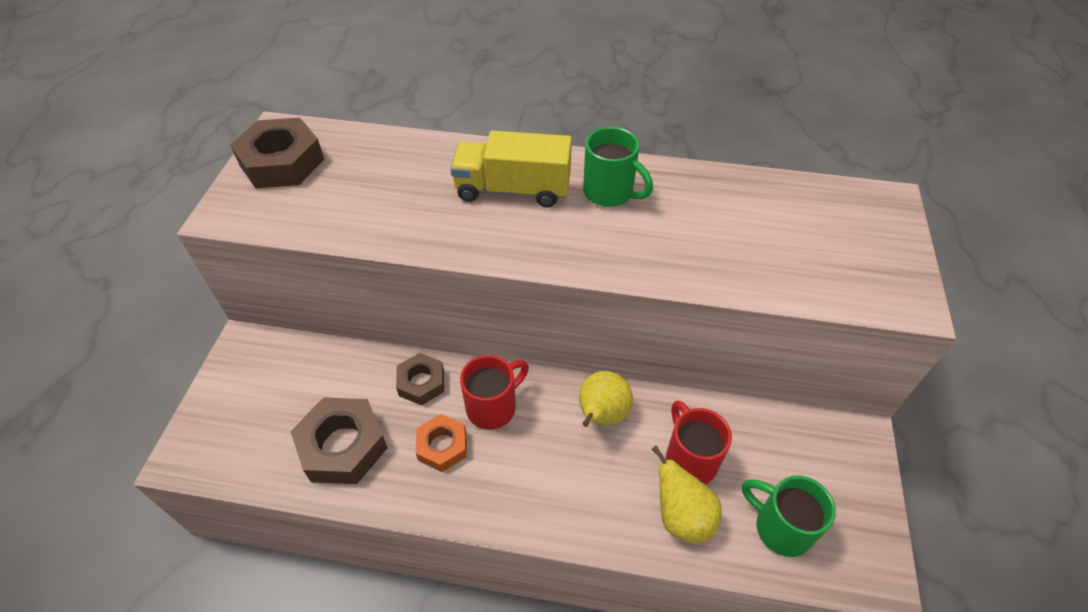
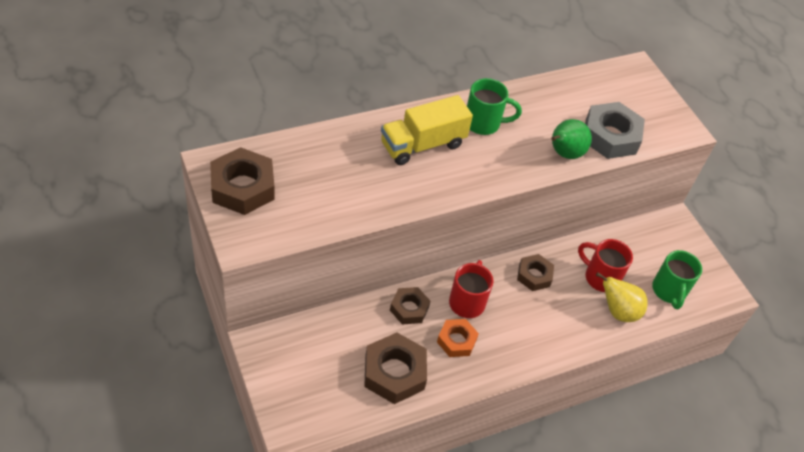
camera: 40 degrees left, 0 degrees up
(601, 415) = (534, 275): yellow pear -> brown nut
(689, 265) = (564, 154): none -> green pear
(777, 268) = (610, 136): none -> grey nut
(780, 528) = (669, 291): green mug -> green mug turned 90 degrees counterclockwise

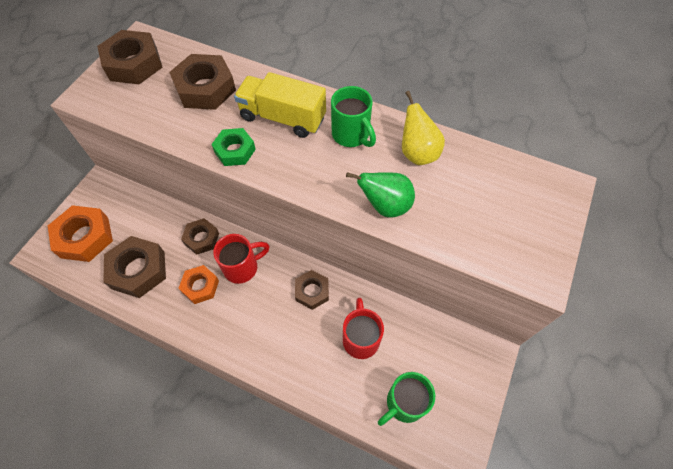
camera: 55 degrees right, 10 degrees up
(312, 391) = (85, 237): none -> orange nut
(334, 164) = (205, 88): none -> brown nut
(424, 191) = (235, 150): none -> green nut
(610, 136) = (450, 224): grey nut -> none
(618, 311) = (339, 377): yellow pear -> yellow pear (417, 153)

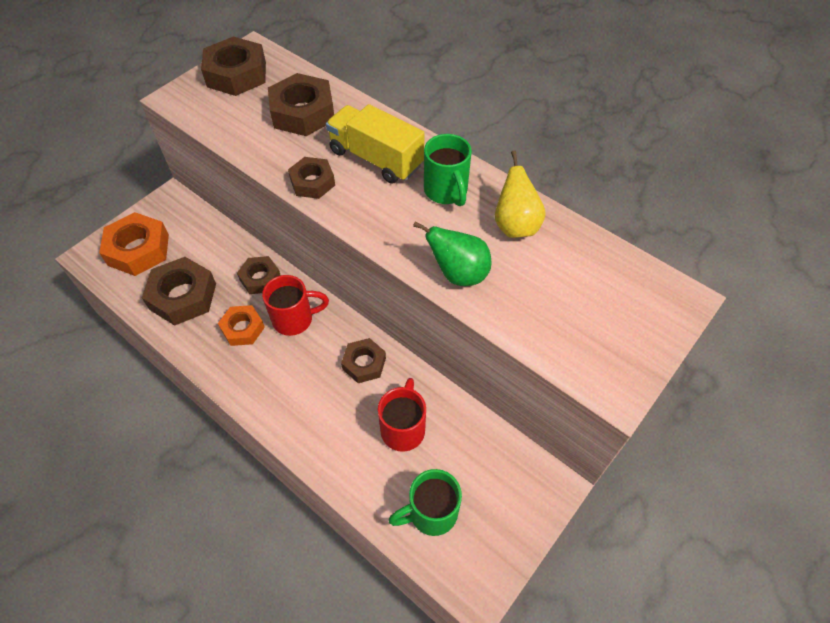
camera: 15 degrees right, 5 degrees down
(235, 150) = (312, 182): green nut -> brown nut

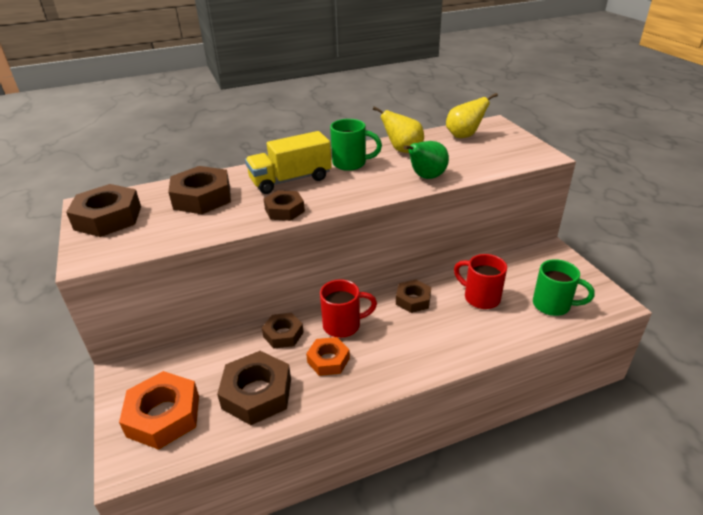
camera: 60 degrees left, 20 degrees down
(294, 319) = (343, 325): red mug -> red mug turned 60 degrees clockwise
(431, 513) = (553, 305): green mug -> green mug turned 75 degrees counterclockwise
(608, 275) = (464, 136): none -> yellow pear

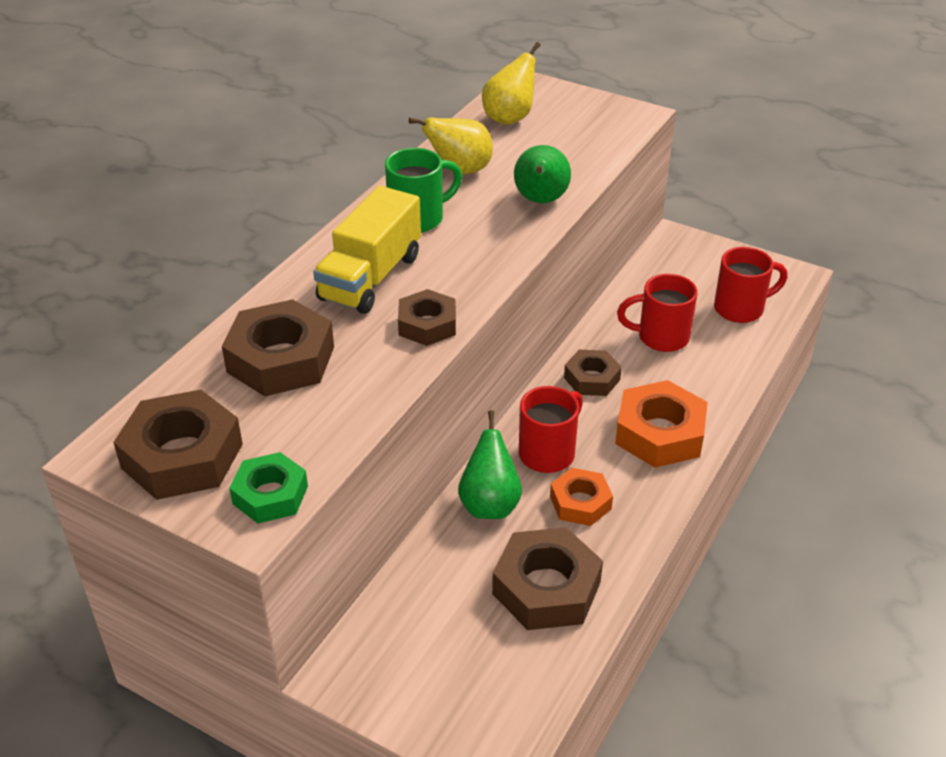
camera: 40 degrees left, 5 degrees up
(110, 250) = (270, 495): none -> green nut
(163, 416) = (468, 682): orange nut -> orange nut (659, 433)
(283, 334) = (489, 504): brown nut -> green pear
(553, 305) = (740, 309): green mug -> red mug

